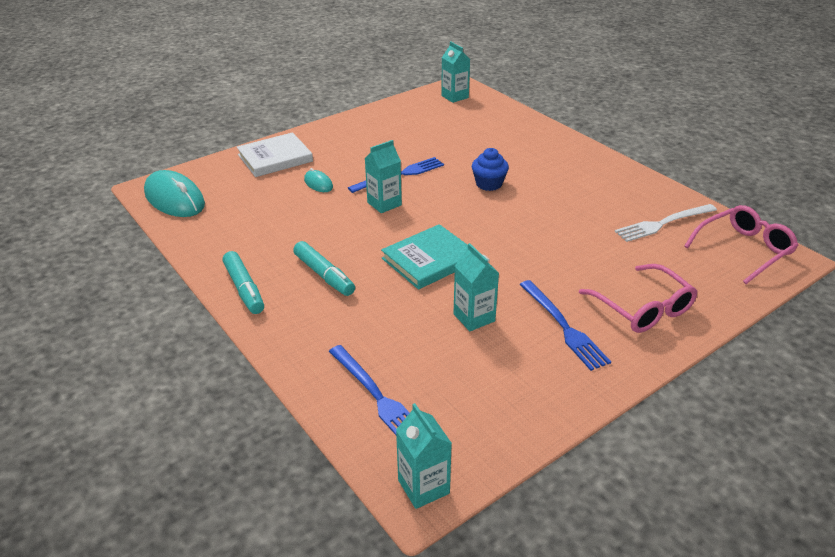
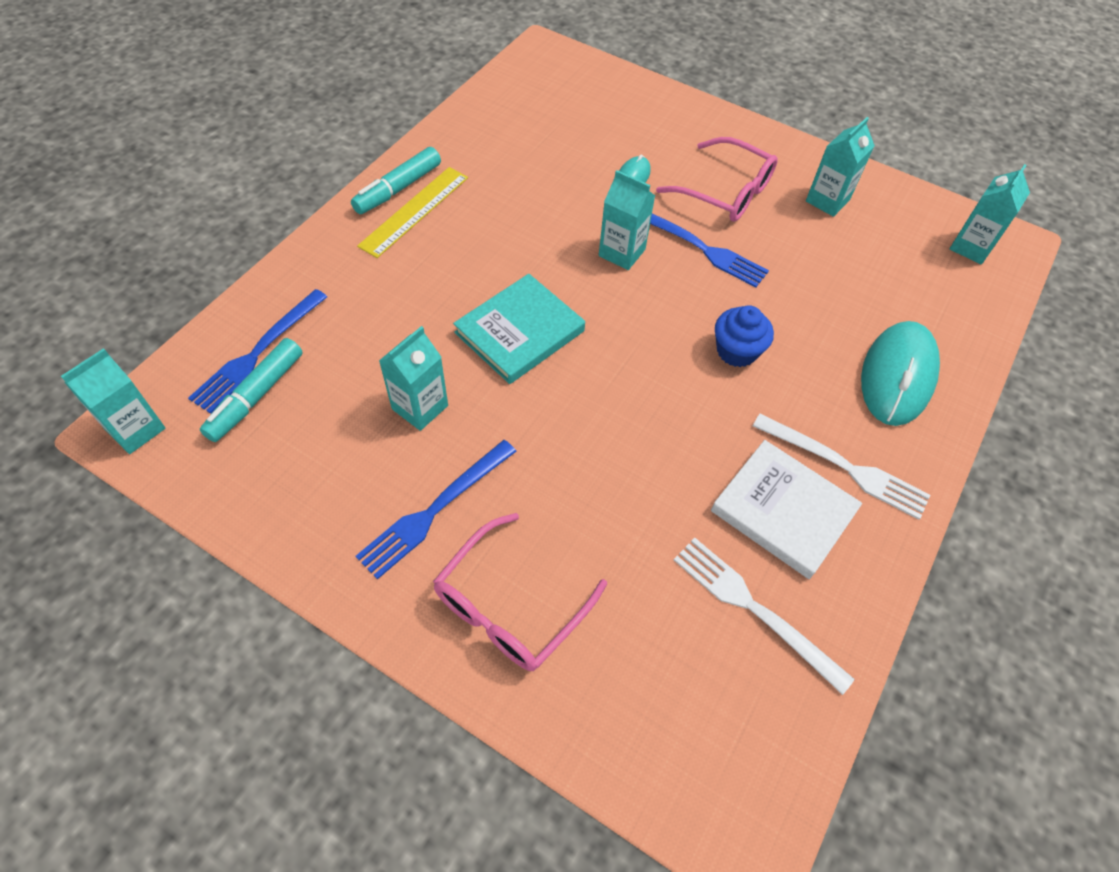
camera: 65 degrees right, 20 degrees up
(174, 199) = (534, 76): turquoise mouse -> turquoise mouse (897, 376)
(275, 158) = (666, 121): white book -> white book (783, 511)
(276, 285) = (414, 211): none -> yellow ruler
(324, 275) = (448, 244): turquoise marker -> turquoise marker (256, 396)
(391, 125) = (827, 200): none -> turquoise carton
(429, 260) = (519, 332): turquoise book -> turquoise book turned 75 degrees counterclockwise
(583, 173) = (844, 467): none -> white fork
(743, 250) = (736, 751): pink glasses -> pink glasses (725, 191)

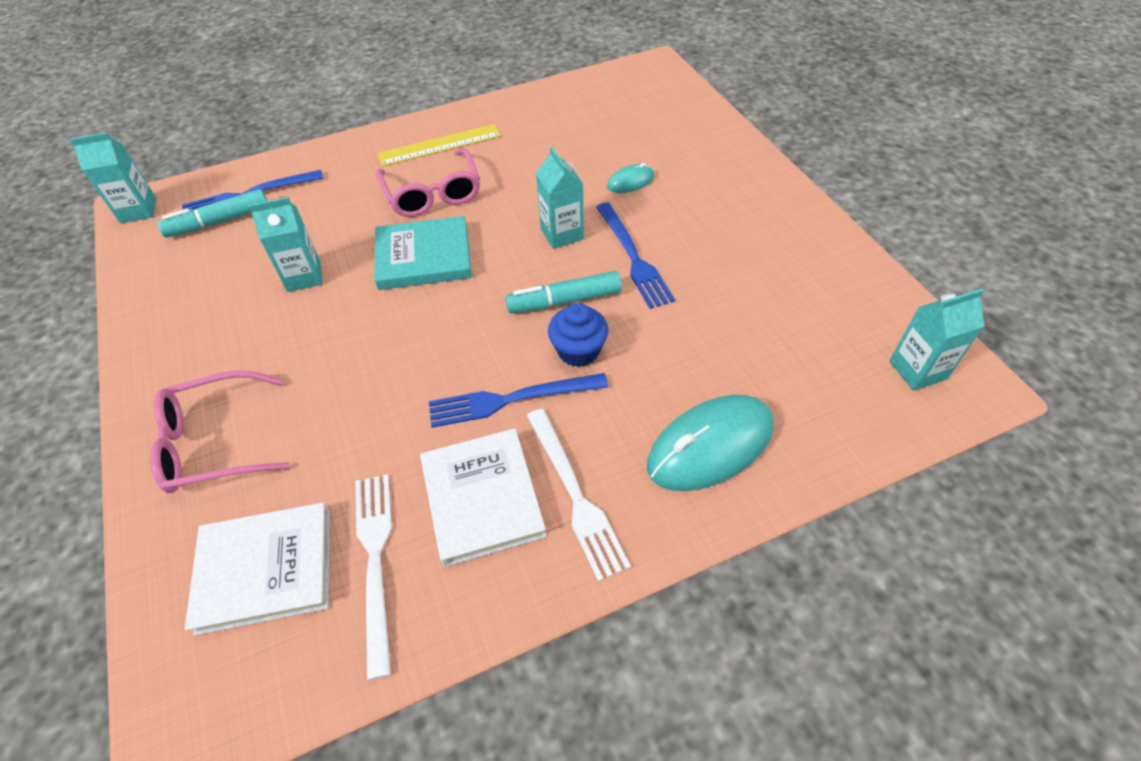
camera: 40 degrees right, 5 degrees down
(398, 189) = (444, 126): turquoise marker -> turquoise marker (564, 301)
(435, 510) = (240, 349): blue fork -> blue fork (511, 399)
(676, 675) = (265, 569): none -> white book
(725, 191) = (702, 222): pink glasses -> pink glasses (432, 193)
(827, 200) = (797, 267): turquoise carton -> none

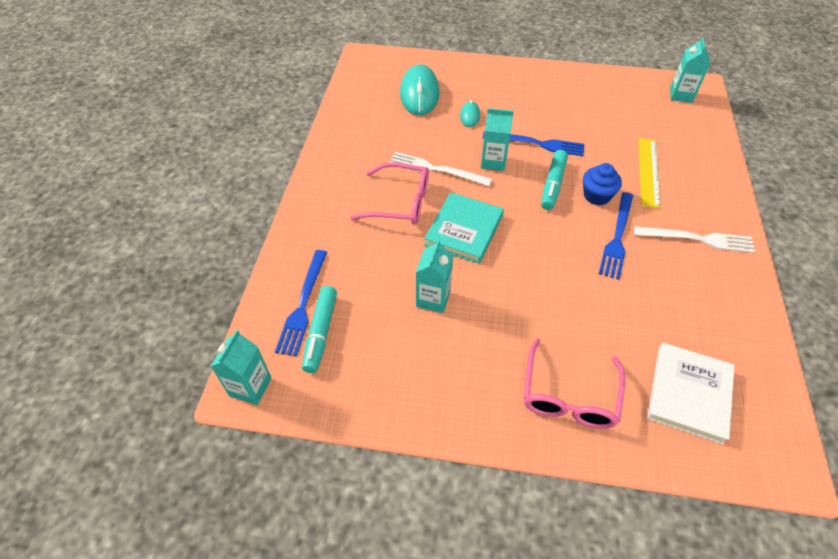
camera: 60 degrees left, 0 degrees up
(376, 561) = (705, 338): white fork -> white fork (436, 169)
(439, 145) = (347, 179): yellow ruler -> yellow ruler (648, 171)
(482, 498) = (682, 276): white book -> none
(710, 446) = (691, 178): turquoise mouse -> turquoise mouse (419, 93)

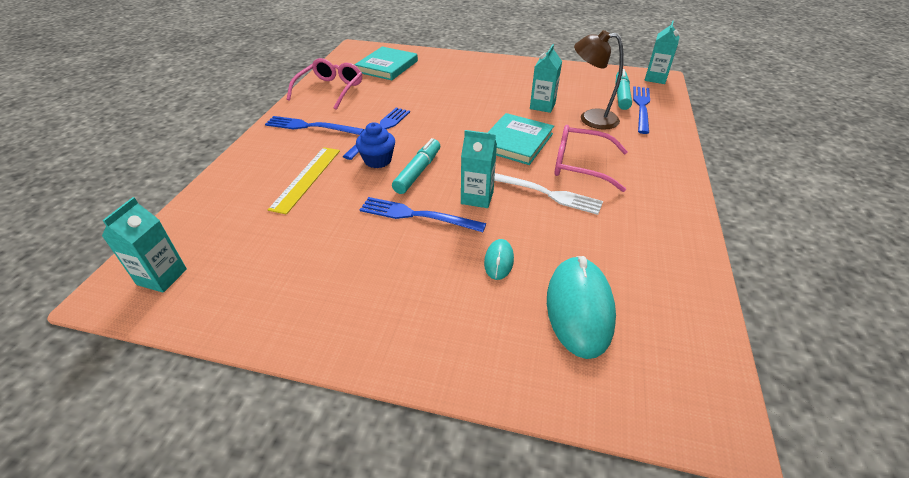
camera: 175 degrees left, 10 degrees down
(375, 276) = (590, 119): none -> brown lamp
(569, 395) = (458, 69): pink glasses -> pink glasses (330, 90)
(689, 394) = (387, 66): white book -> turquoise book
(698, 239) = (311, 126): white fork -> blue fork

